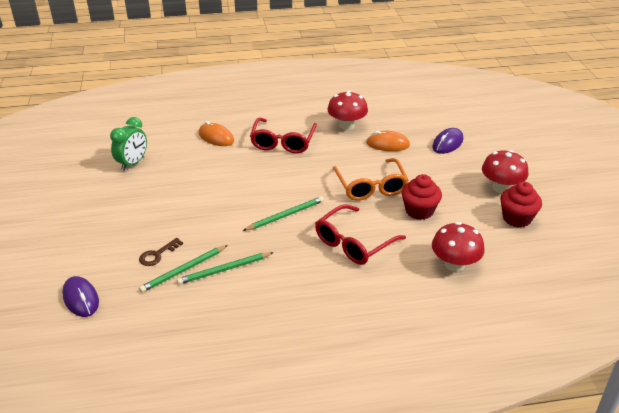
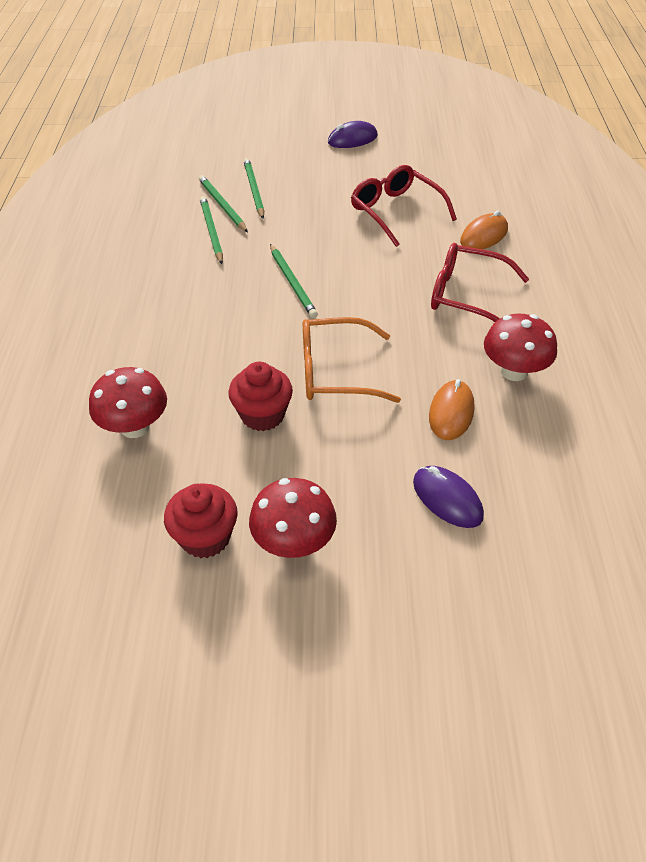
camera: 100 degrees right, 10 degrees up
(81, 298) = (208, 150): purple mouse -> purple mouse (352, 139)
(133, 163) = (428, 173): green clock -> none
(157, 254) = (254, 190): brown key -> green pencil
(353, 243) = (217, 335): red glasses -> red glasses (396, 212)

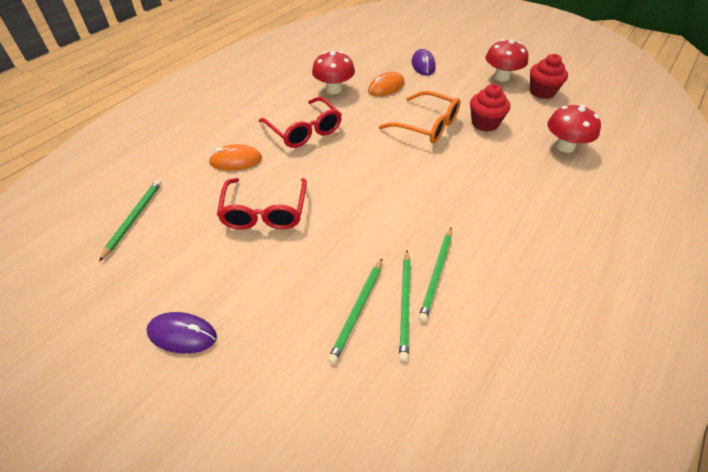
camera: 145 degrees left, 0 degrees up
(292, 282) = (405, 190): green pencil -> green pencil (133, 219)

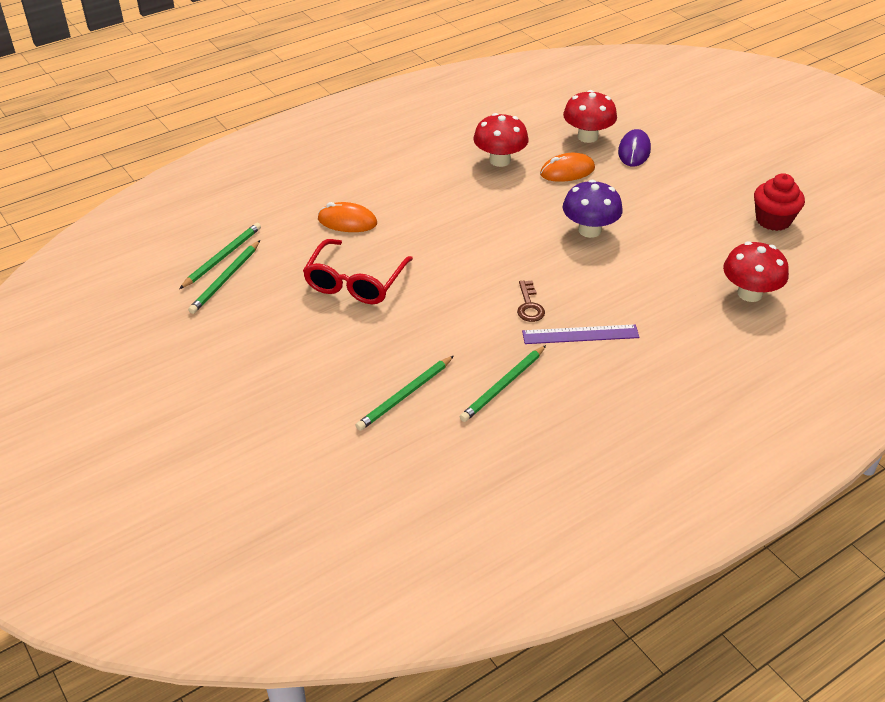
camera: 20 degrees right, 5 degrees down
(182, 334) = (234, 371): purple mouse -> none
(304, 130) = (439, 204): red glasses -> none
(405, 304) = (455, 403): green pencil -> green pencil (226, 279)
(417, 196) = (529, 305): none -> brown key
(426, 126) = (589, 230): orange glasses -> purple mushroom
(469, 210) = (580, 334): none -> purple ruler
(485, 123) = (666, 243): red cupcake -> none
(501, 77) = (731, 189): red mushroom -> red mushroom (587, 137)

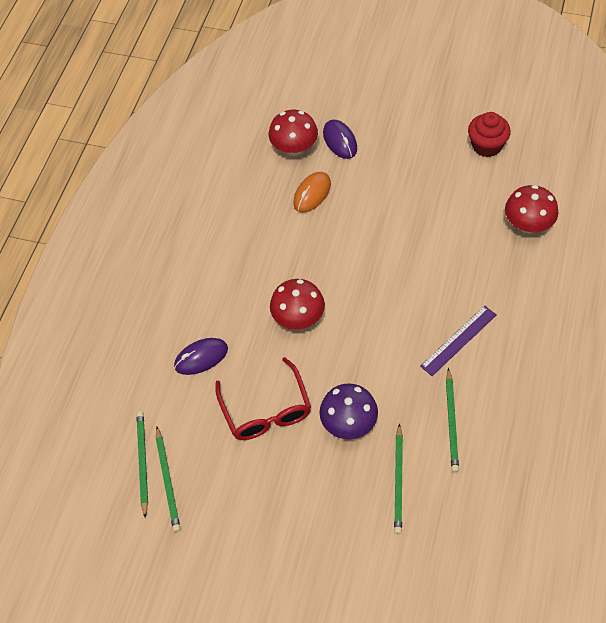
camera: 35 degrees left, 15 degrees up
(347, 221) = (201, 357): orange mouse -> purple mouse
(500, 160) = (253, 216): red mushroom -> red mushroom (298, 318)
(529, 305) = (403, 340): brown key -> none
(589, 230) = (379, 241): purple mushroom -> purple mushroom (349, 423)

